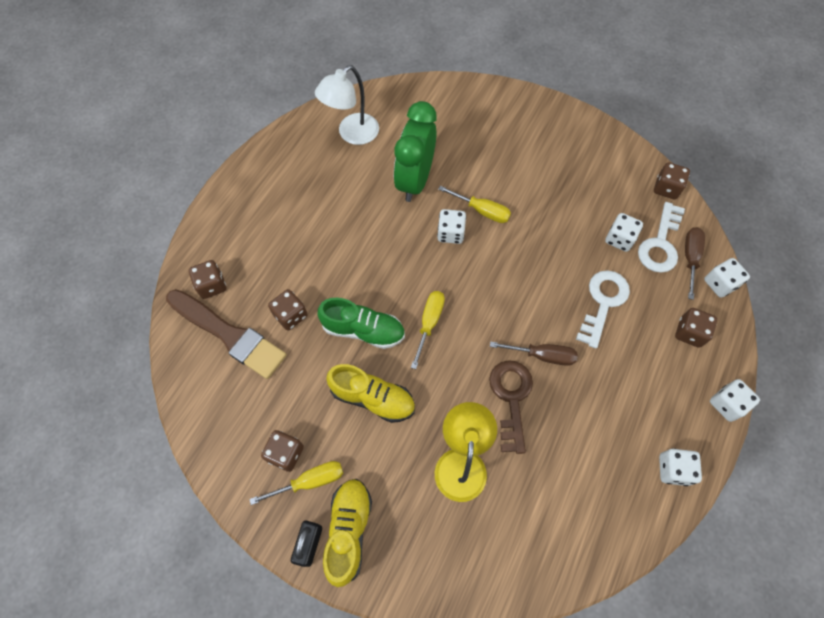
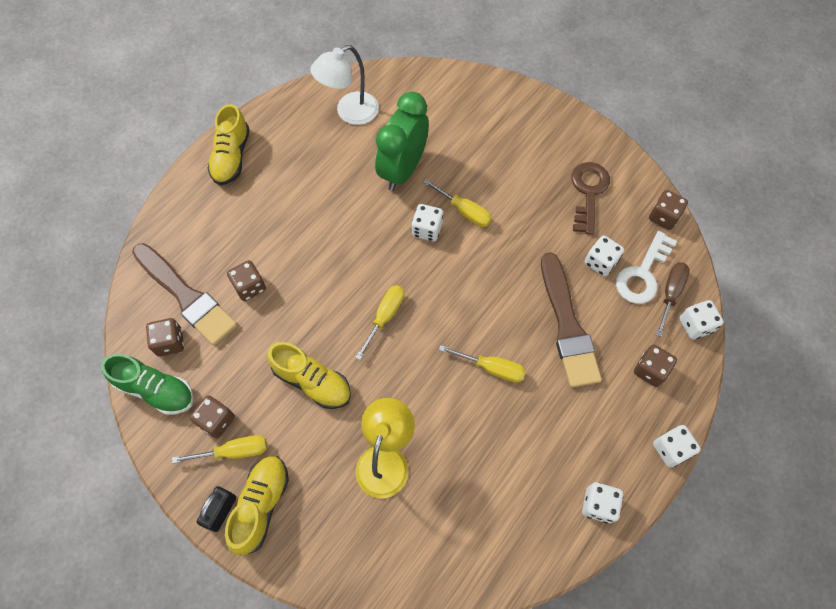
camera: 10 degrees right, 0 degrees up
(212, 285) = (179, 245): brown dice -> brown dice (170, 342)
(246, 192) = (231, 157): none -> yellow shoe
(363, 330) = (318, 313): green shoe -> green shoe (156, 390)
(511, 399) = (450, 406): brown key -> brown key (588, 193)
(542, 355) = (491, 368): brown screwdriver -> yellow screwdriver
(603, 303) = (567, 325): white key -> brown brush

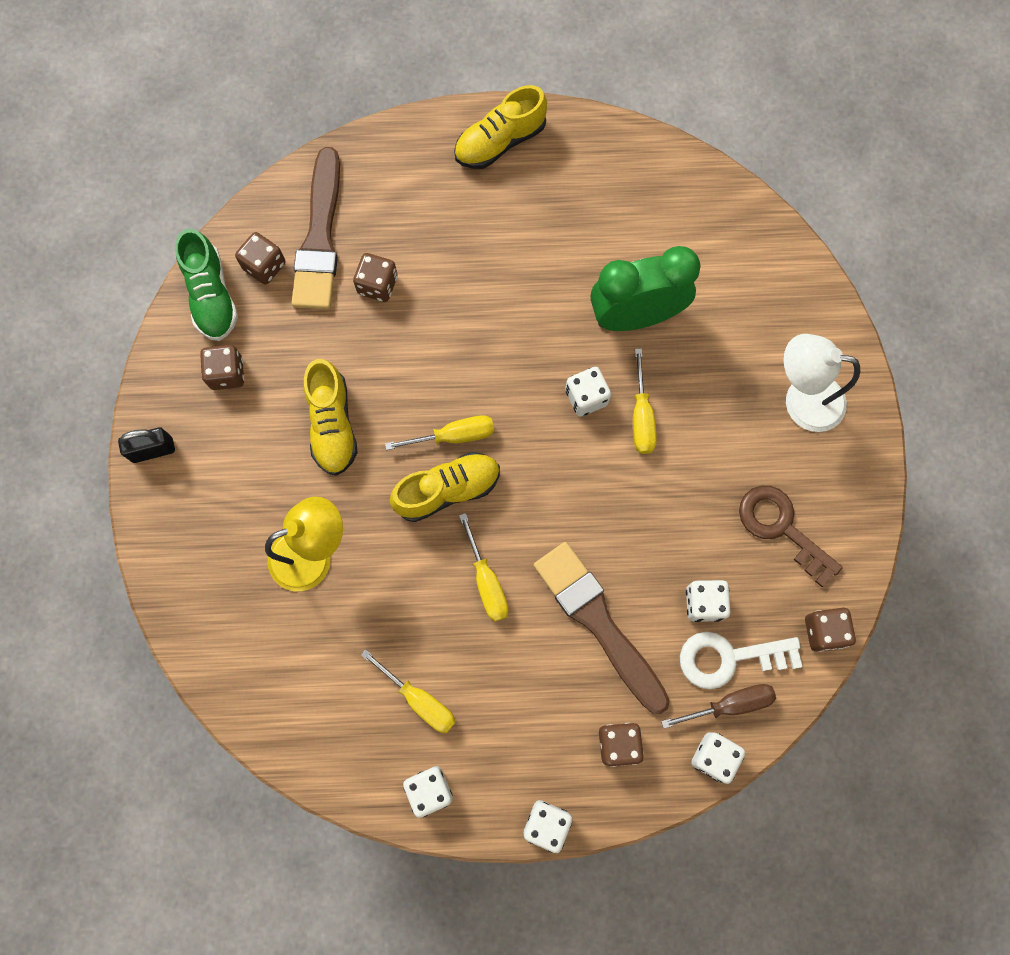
camera: 50 degrees right, 10 degrees up
(233, 451) = (212, 414): yellow screwdriver -> yellow screwdriver (419, 699)
(261, 505) = (185, 480): yellow shoe -> yellow shoe (447, 490)
(350, 113) = (656, 206): white lamp -> white lamp (801, 400)
(567, 325) = (598, 622): brown brush -> brown brush turned 105 degrees clockwise
(588, 193) = (782, 528): brown key -> brown key turned 105 degrees counterclockwise

